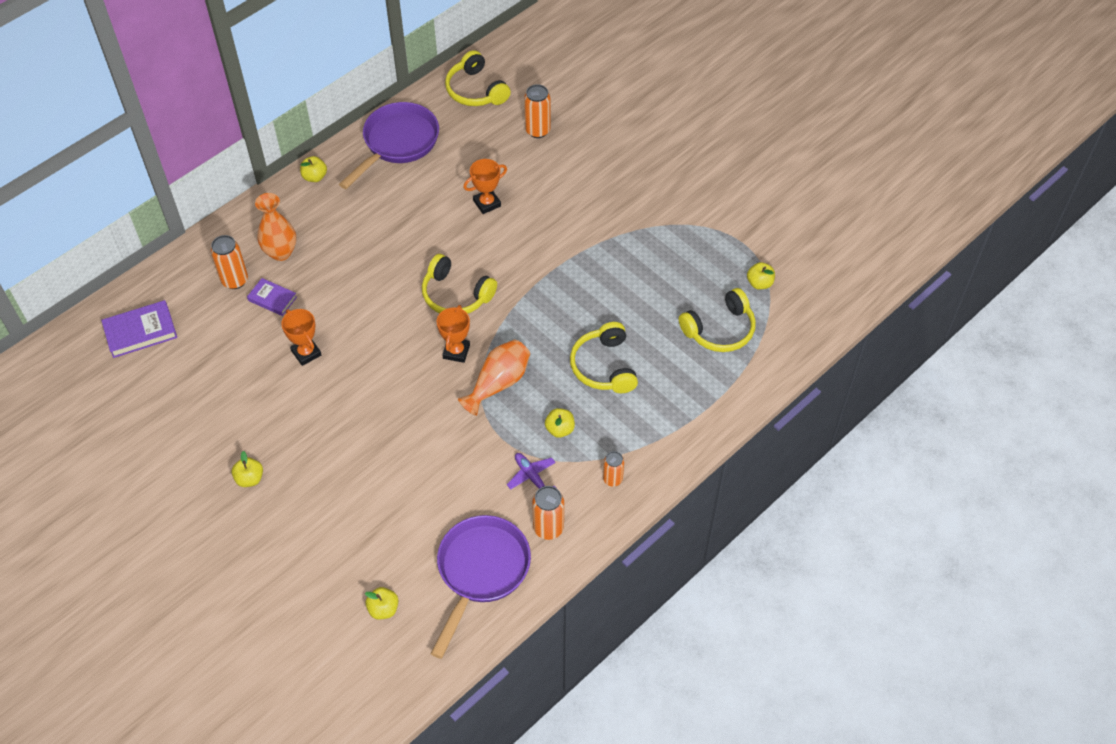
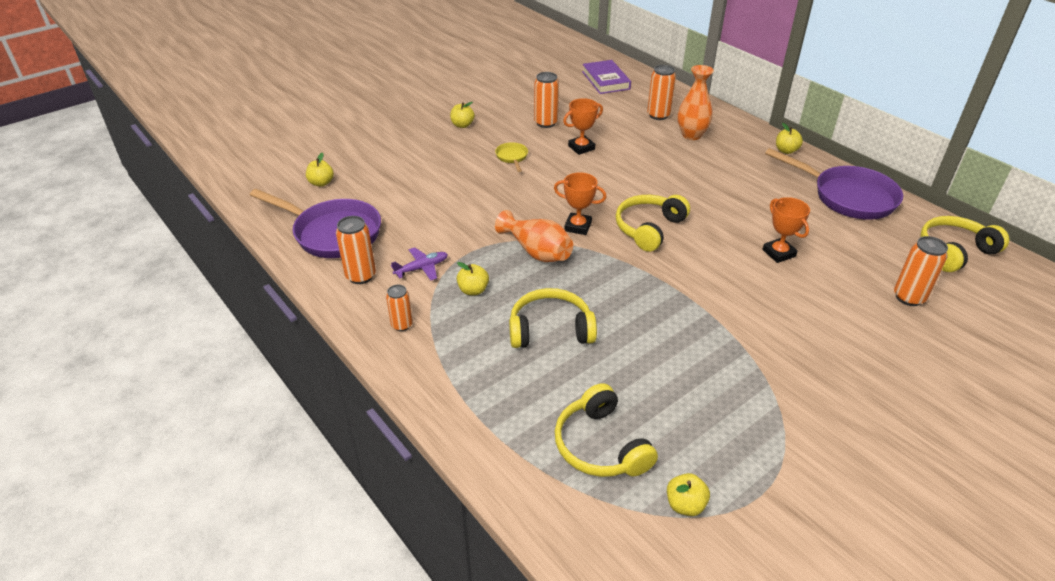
camera: 95 degrees right, 15 degrees down
(248, 390) = (545, 123): none -> orange can
(272, 299) = (639, 132): purple book -> none
(326, 418) = (512, 157): none -> yellow pan

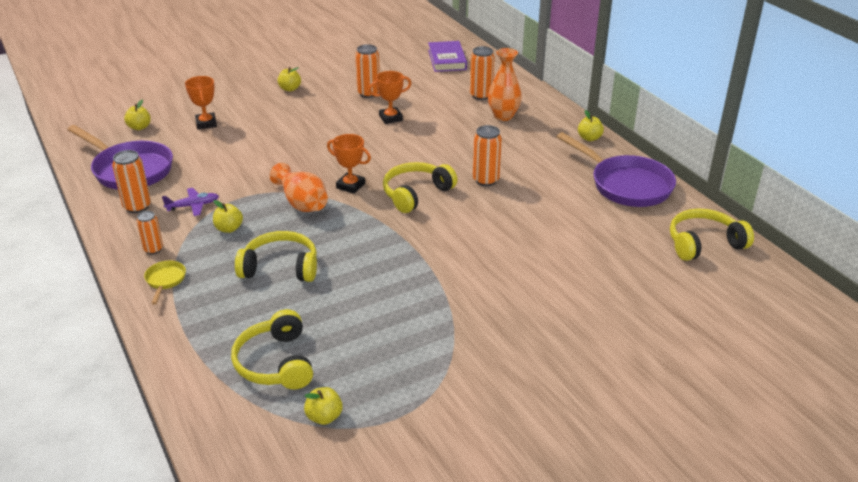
camera: 10 degrees right, 5 degrees down
(512, 157) = (321, 121): yellow pan -> yellow pan (165, 281)
(778, 253) = (528, 227): orange trophy -> orange trophy (206, 123)
(908, 297) = (632, 278): orange can -> orange can (485, 180)

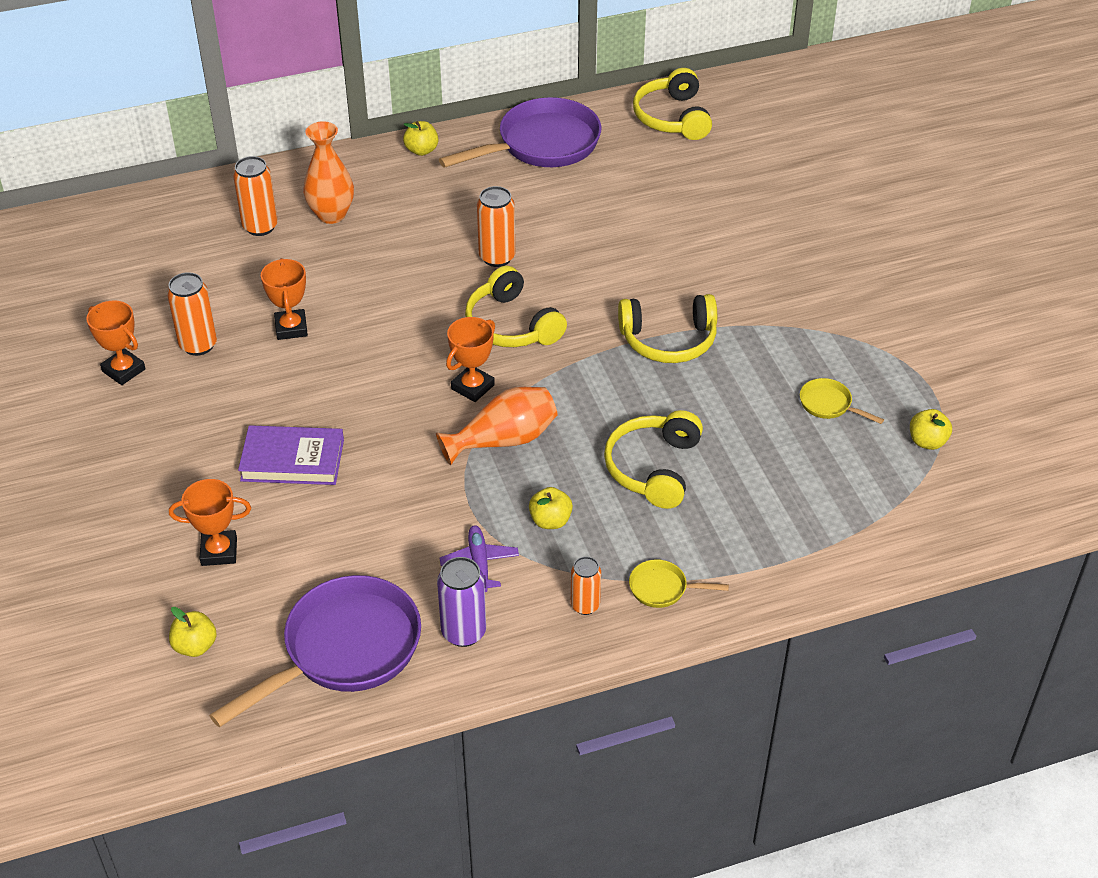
camera: 80 degrees left, 10 degrees up
(137, 207) = (463, 632): orange can -> purple can
(275, 363) = (839, 478): yellow headphones -> yellow headphones (668, 340)
(290, 89) = (136, 439): yellow apple -> none
(343, 77) = (123, 370): none -> orange trophy
(361, 353) = (829, 405): none -> yellow pan
(447, 60) = (121, 245): purple book -> purple book (292, 460)

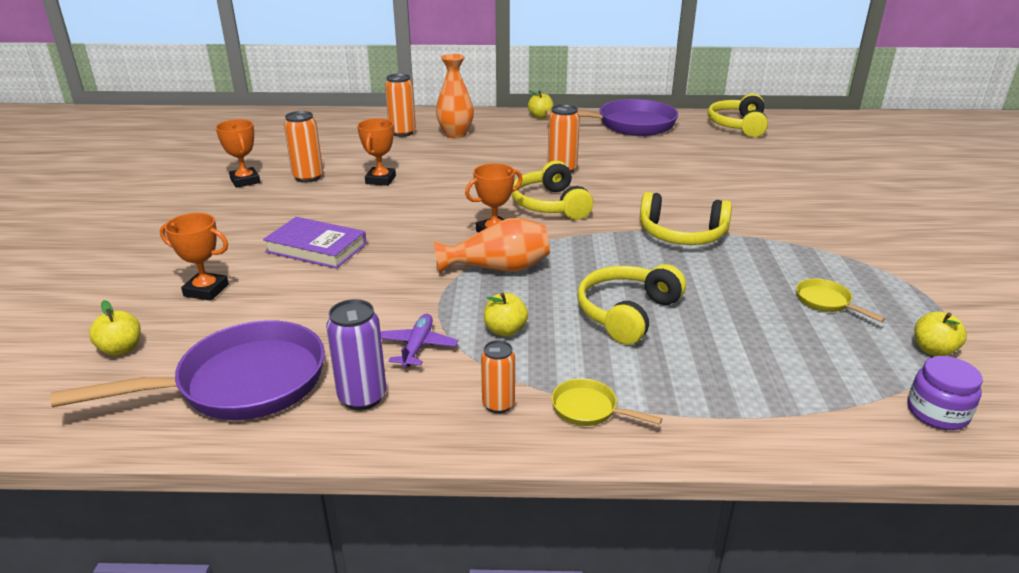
camera: 20 degrees right, 15 degrees down
(936, 512) = (937, 413): none -> purple jar

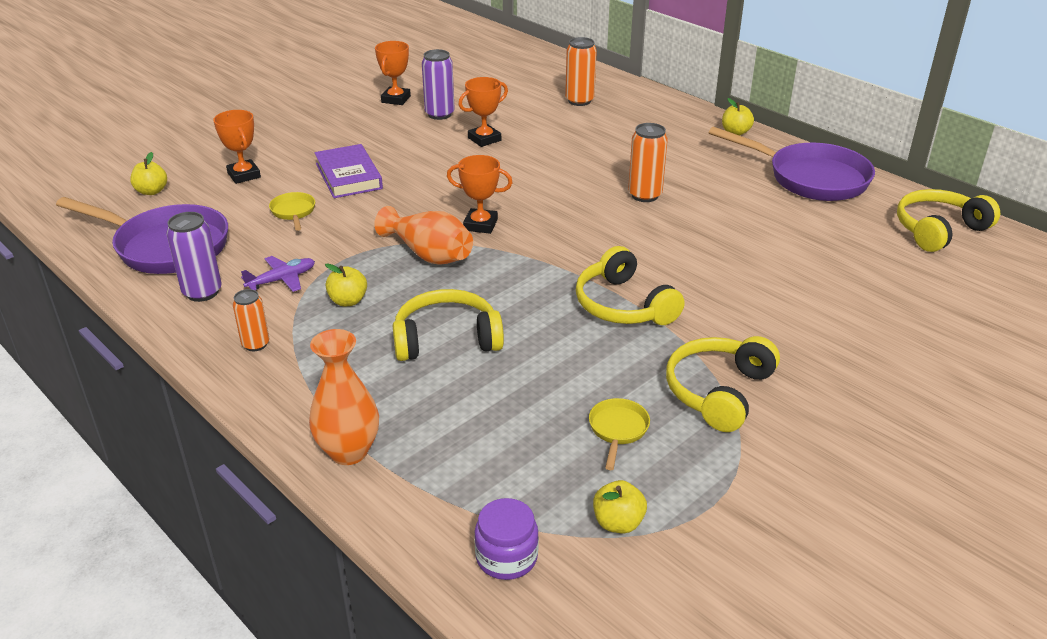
camera: 45 degrees right, 5 degrees up
(308, 177) = (439, 114): orange can -> purple can
(455, 134) = (620, 120): orange vase -> orange vase (349, 451)
(550, 205) = (569, 223): yellow headphones -> yellow headphones (718, 392)
(589, 409) = (295, 382): yellow pan -> yellow pan (293, 212)

